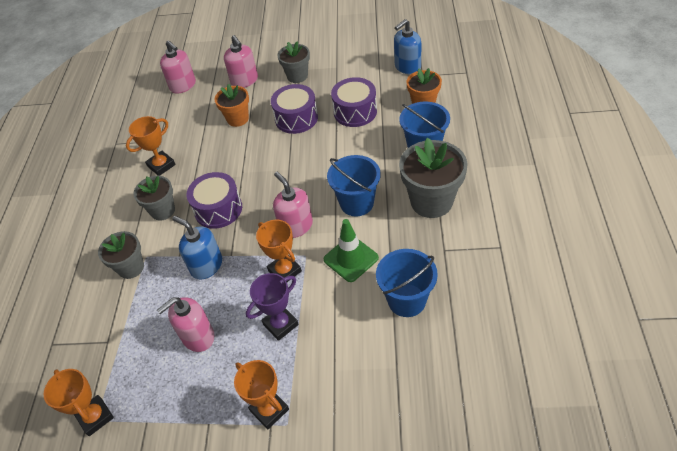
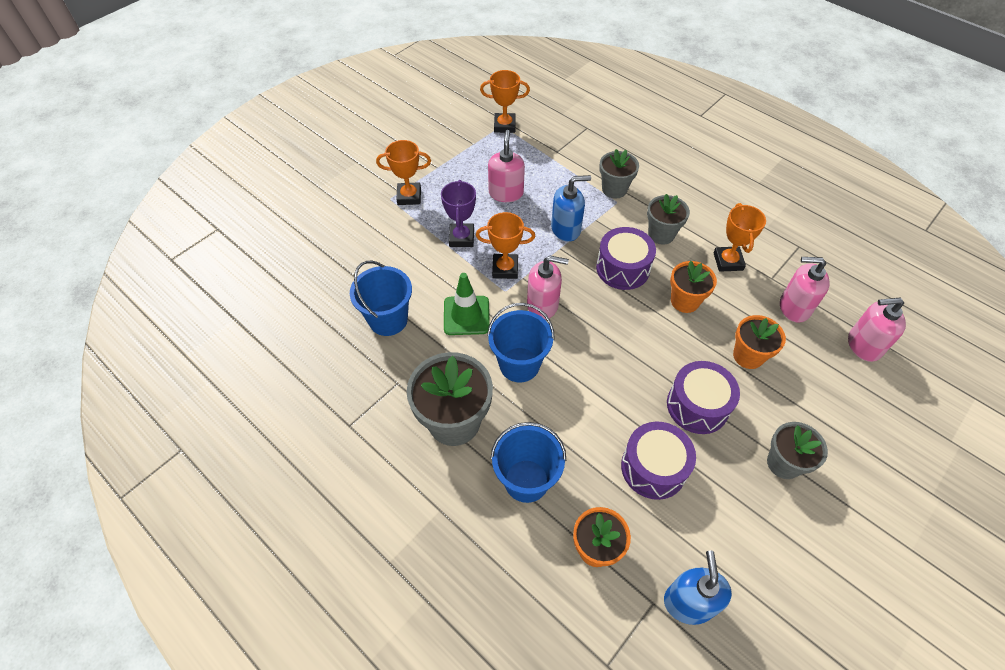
camera: 125 degrees right, 5 degrees up
(219, 164) = (684, 301): none -> orange flower pot
(244, 81) = (821, 405): pink soap dispenser -> pink soap dispenser (794, 307)

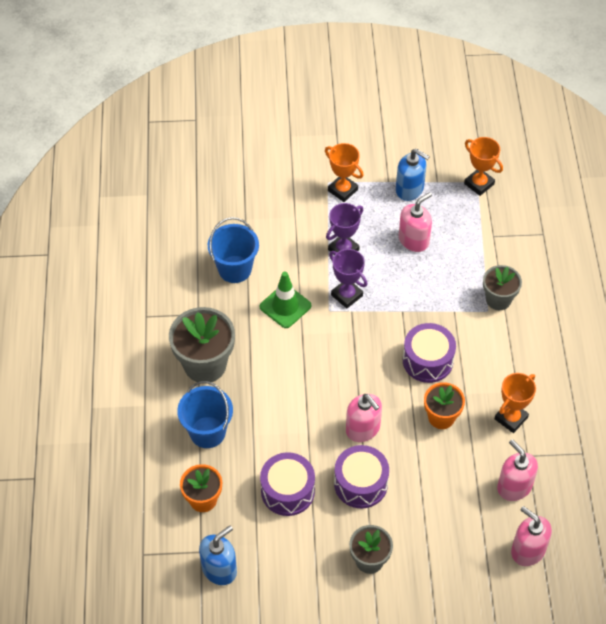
camera: 45 degrees right, 0 degrees up
(505, 269) = (347, 295): orange trophy -> purple trophy
(519, 364) = (281, 364): blue bucket -> none
(543, 305) = (342, 340): pink soap dispenser -> pink soap dispenser (363, 429)
(566, 229) = (423, 301): blue soap dispenser -> blue soap dispenser (410, 189)
(661, 234) = (488, 360): grey flower pot -> none
(748, 356) = (436, 486): orange flower pot -> none

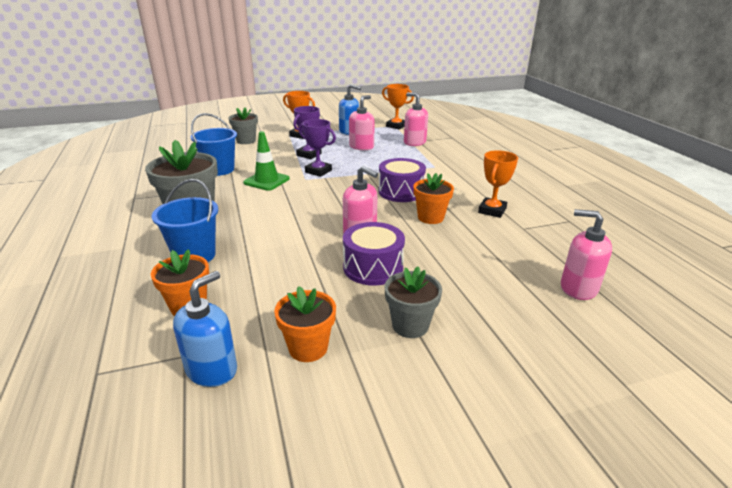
camera: 15 degrees left, 25 degrees down
(287, 491) = (293, 284): purple drum -> none
(288, 565) = (308, 348): none -> orange flower pot
(498, 299) = (439, 162): grey flower pot -> grey flower pot (246, 141)
(514, 486) = (527, 247): pink soap dispenser -> pink soap dispenser (414, 142)

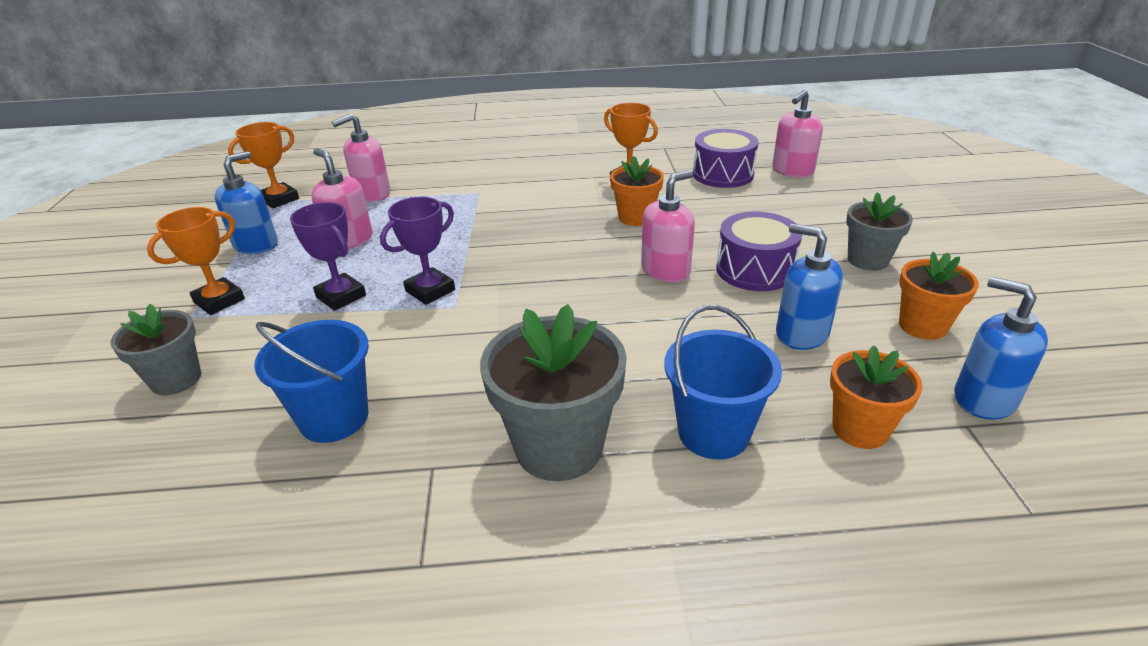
camera: 75 degrees left, 5 degrees up
(266, 181) = (437, 350): green traffic cone -> none
(291, 286) = (801, 333): none -> blue soap dispenser
(401, 192) = (550, 227): purple drum -> purple drum (723, 174)

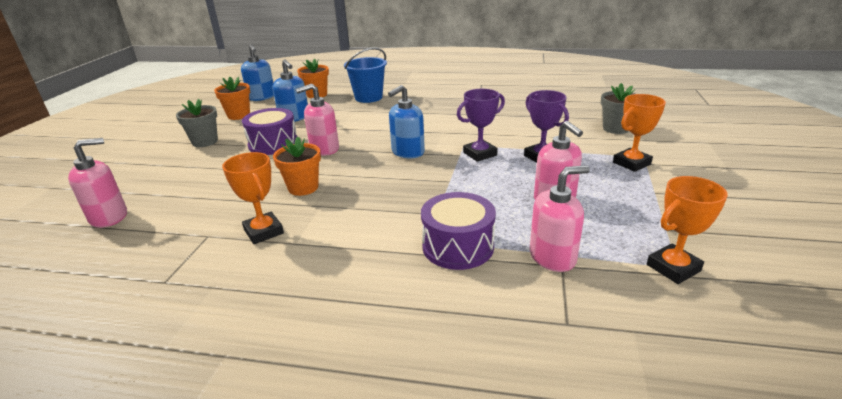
camera: 165 degrees left, 5 degrees down
(256, 245) = (644, 206): blue soap dispenser -> blue soap dispenser (407, 152)
(334, 418) = (522, 111): blue bucket -> none
(559, 447) = (428, 99): grey flower pot -> none
(723, 174) = (172, 223): purple drum -> purple drum (458, 246)

